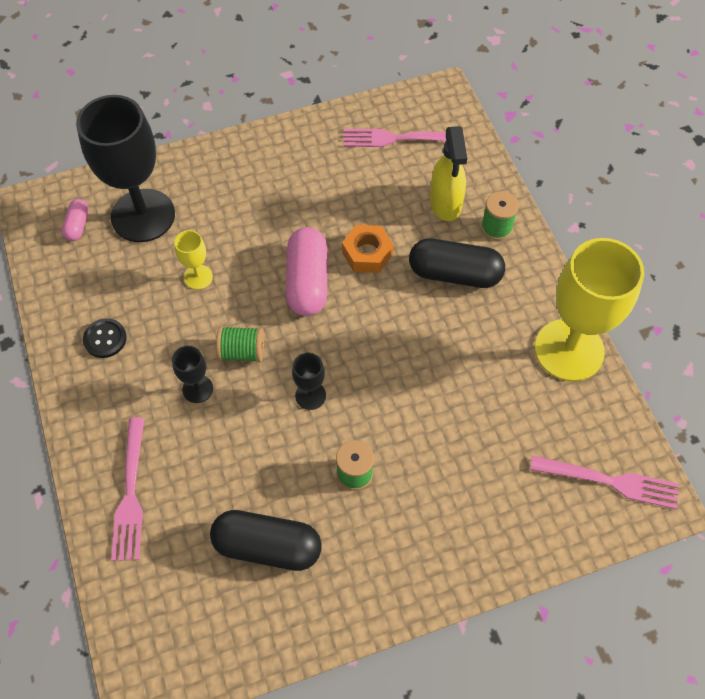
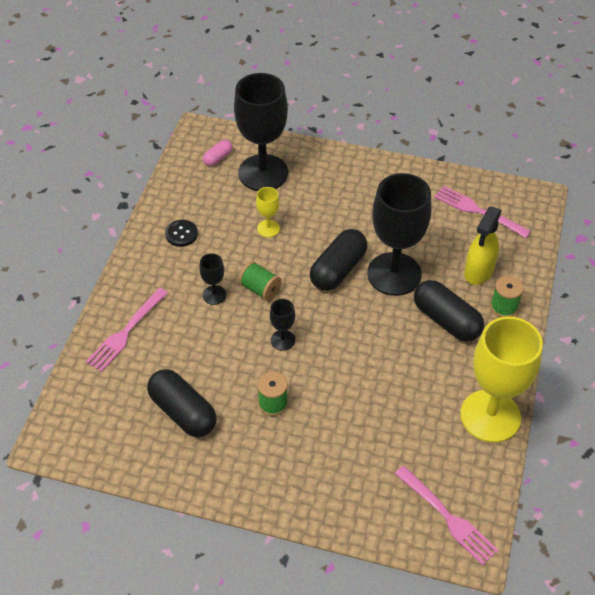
camera: 35 degrees right, 10 degrees down
(307, 281) = (338, 269): pink capsule -> black capsule
(367, 253) = (394, 274): orange nut -> black goblet

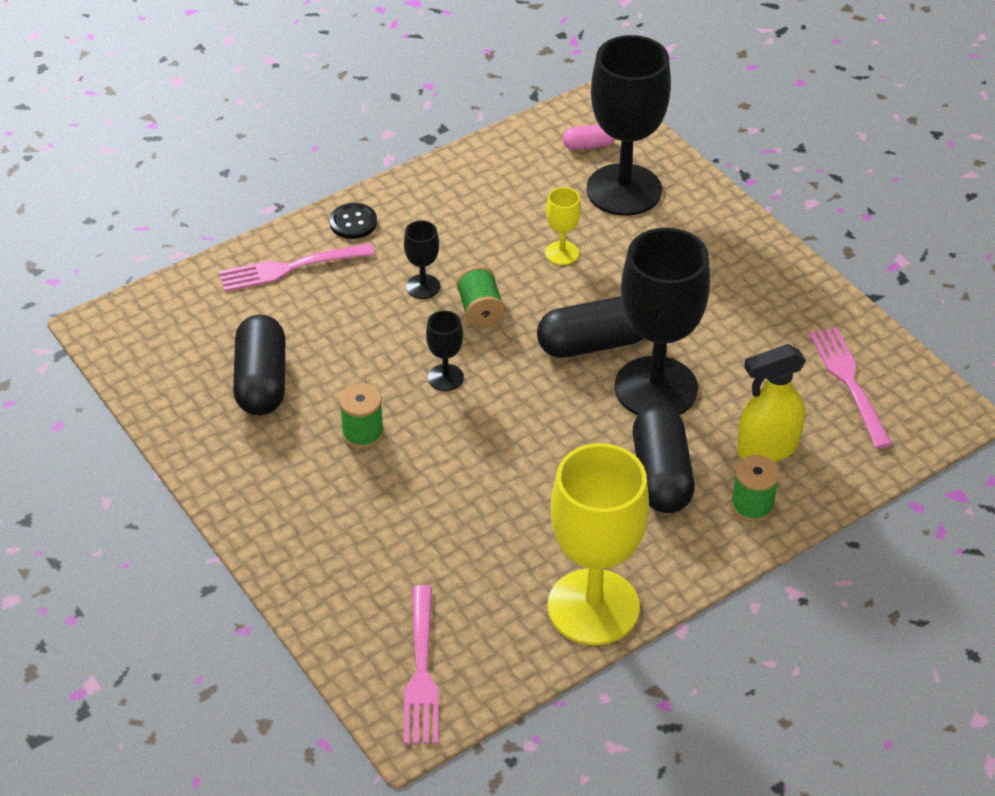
camera: 40 degrees right, 5 degrees down
(181, 234) = (457, 203): black button -> black button (353, 222)

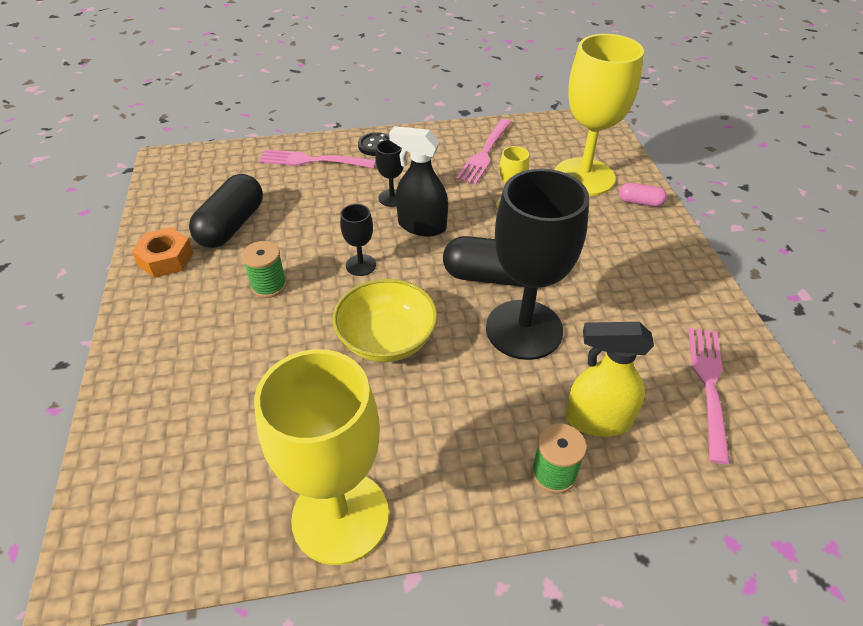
camera: 25 degrees right, 0 degrees up
(220, 445) = (166, 259): none -> orange nut
(421, 671) = (145, 515): pink fork -> pink fork (484, 153)
(480, 310) = (421, 226): green spool -> black spray bottle
(528, 445) = (387, 339): none -> yellow bowl
(588, 145) = (574, 142): pink capsule -> pink capsule (640, 202)
(624, 190) = (584, 177): black goblet -> yellow goblet
(661, 475) = (483, 409): black capsule -> none

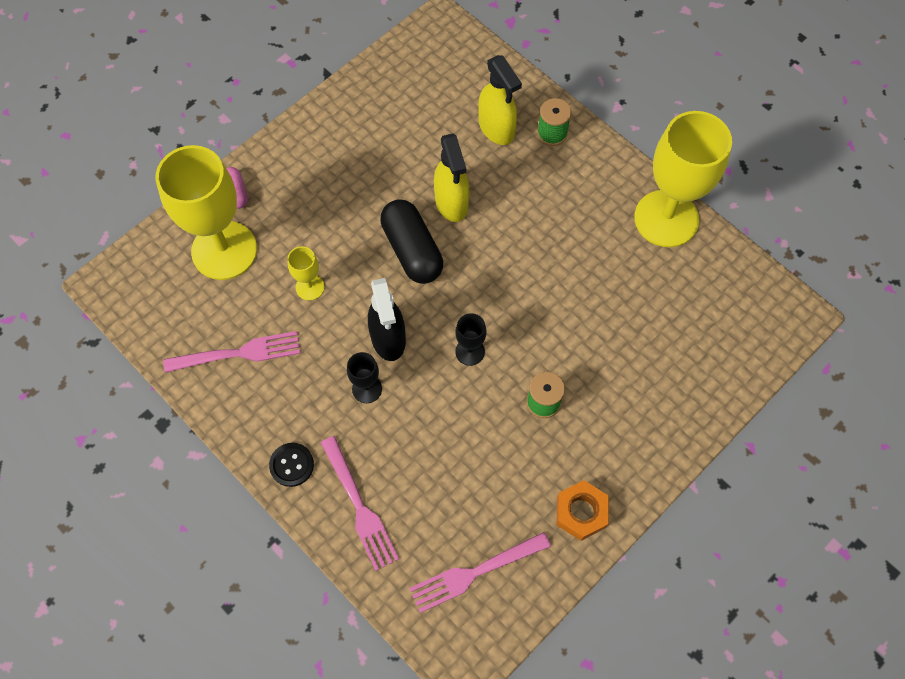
camera: 125 degrees left, 20 degrees up
(231, 225) = (503, 496): black capsule -> none
(387, 339) = (528, 281): yellow bowl -> none
(524, 329) = (451, 203): black goblet -> yellow spray bottle
(708, 385) = (421, 83): pink fork -> pink fork (475, 572)

